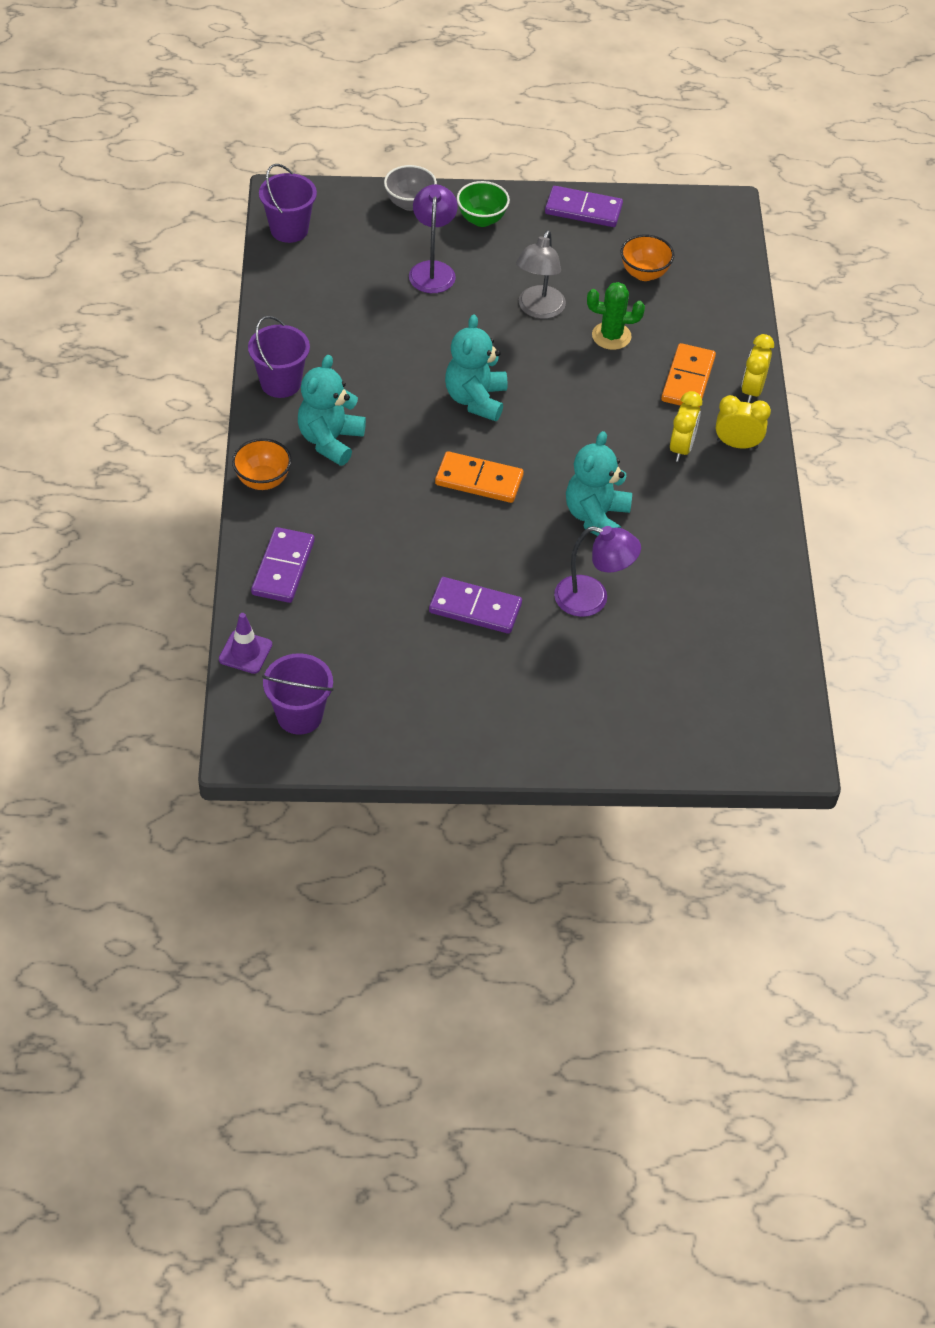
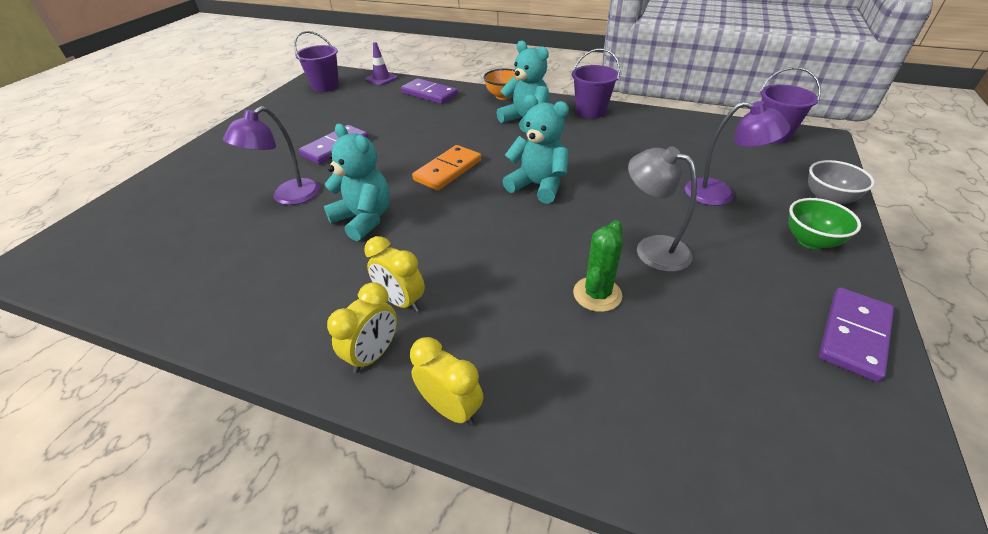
camera: 115 degrees right, 10 degrees down
(644, 273) = (714, 362): orange bowl -> none
(687, 379) = (501, 342): orange domino -> none

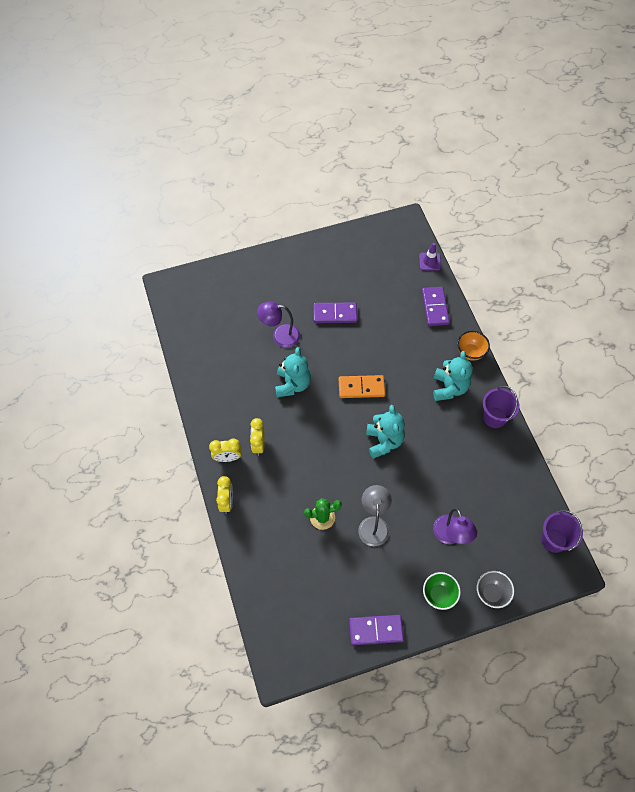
camera: 50 degrees right, 20 degrees up
(325, 86) = (391, 240): purple bucket -> none

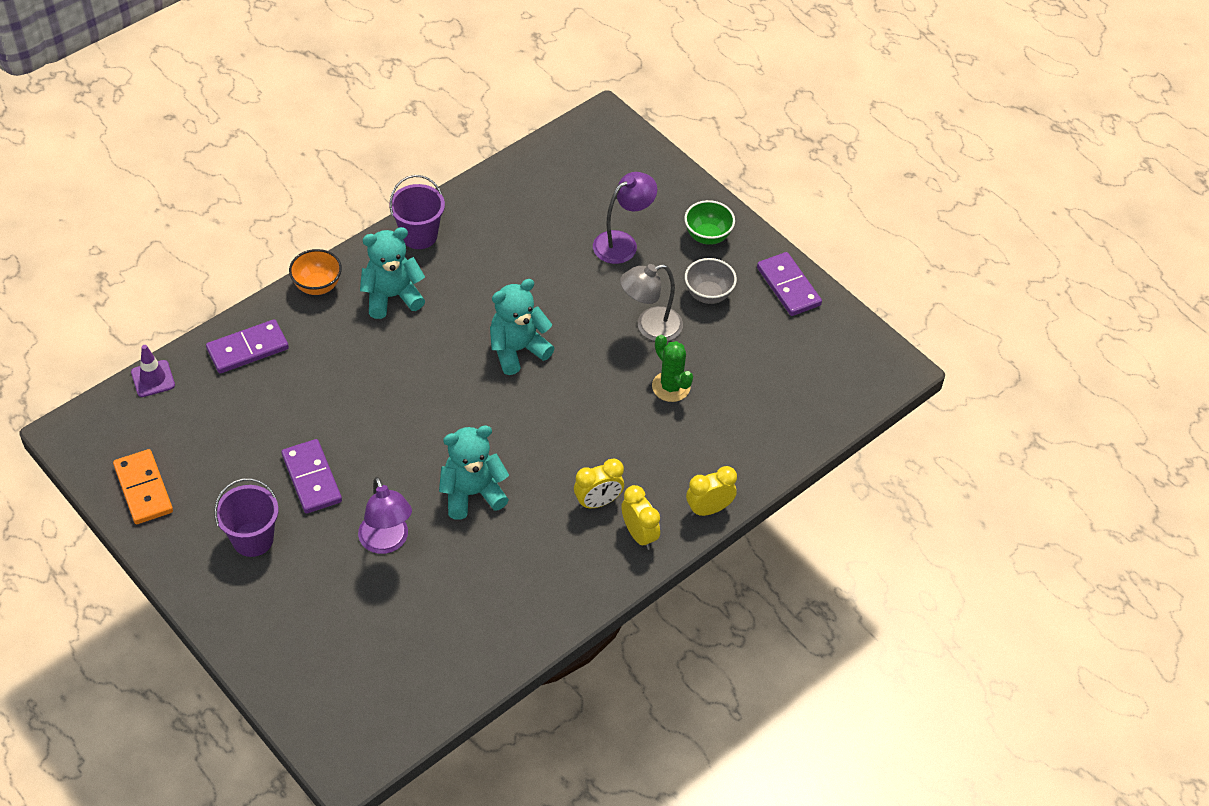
camera: 115 degrees left, 10 degrees down
(361, 388) = (439, 402): orange domino -> orange domino (143, 489)
(491, 593) = (676, 187): grey bowl -> grey bowl (708, 295)
(554, 540) = (573, 143): purple bucket -> purple bucket (253, 539)

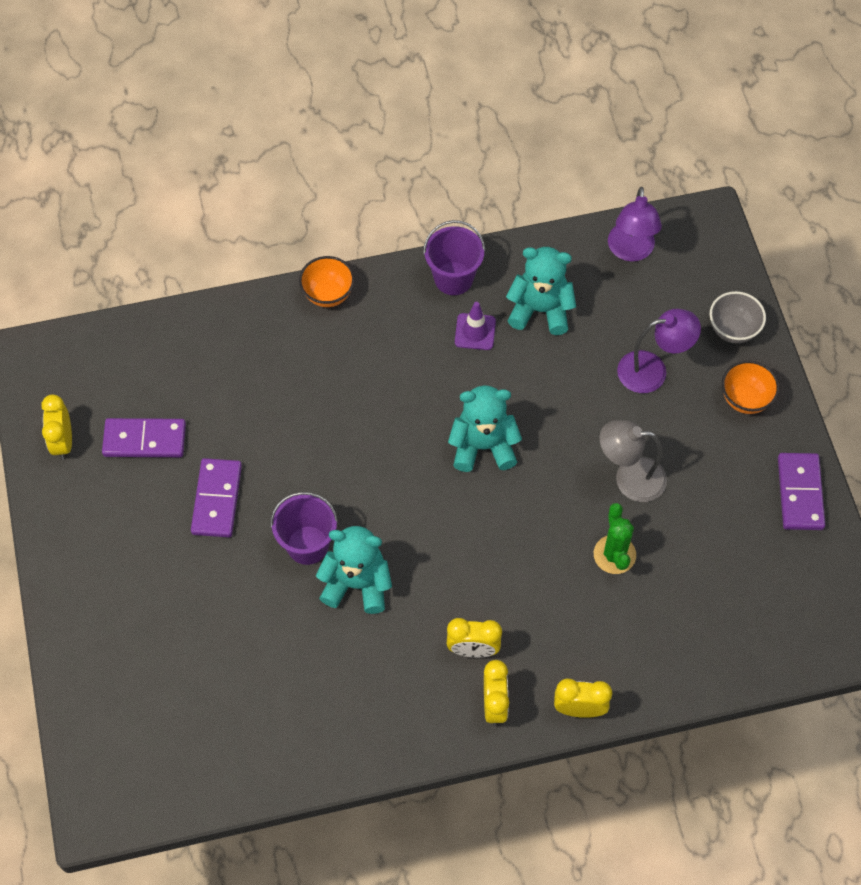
camera: 30 degrees right, 10 degrees up
(143, 489) = (63, 442): orange domino -> yellow clock
(153, 379) = (128, 330): purple traffic cone -> purple traffic cone (475, 332)
(248, 349) = (229, 335): purple domino -> purple domino (144, 440)
(253, 539) = (132, 539): purple bucket -> purple bucket (307, 545)
(387, 542) = (250, 599): purple lamp -> purple lamp (630, 251)
(392, 296) = (392, 335): turquoise teddy bear -> turquoise teddy bear (540, 310)
(707, 236) = (745, 399): green bowl -> orange bowl
(708, 295) = (709, 467): grey bowl -> grey bowl (733, 330)

